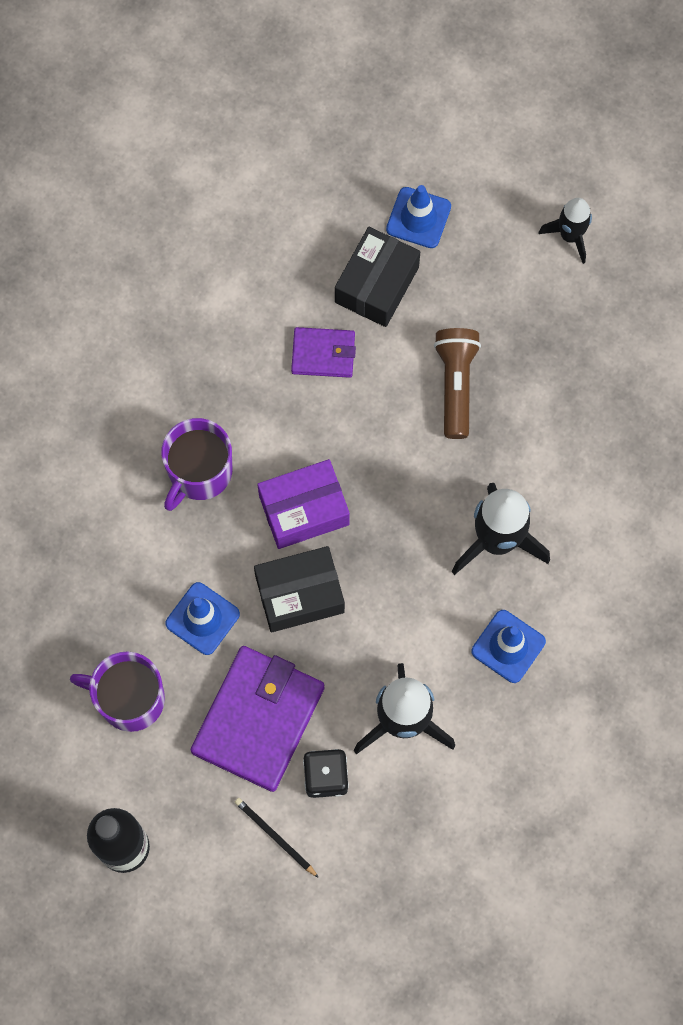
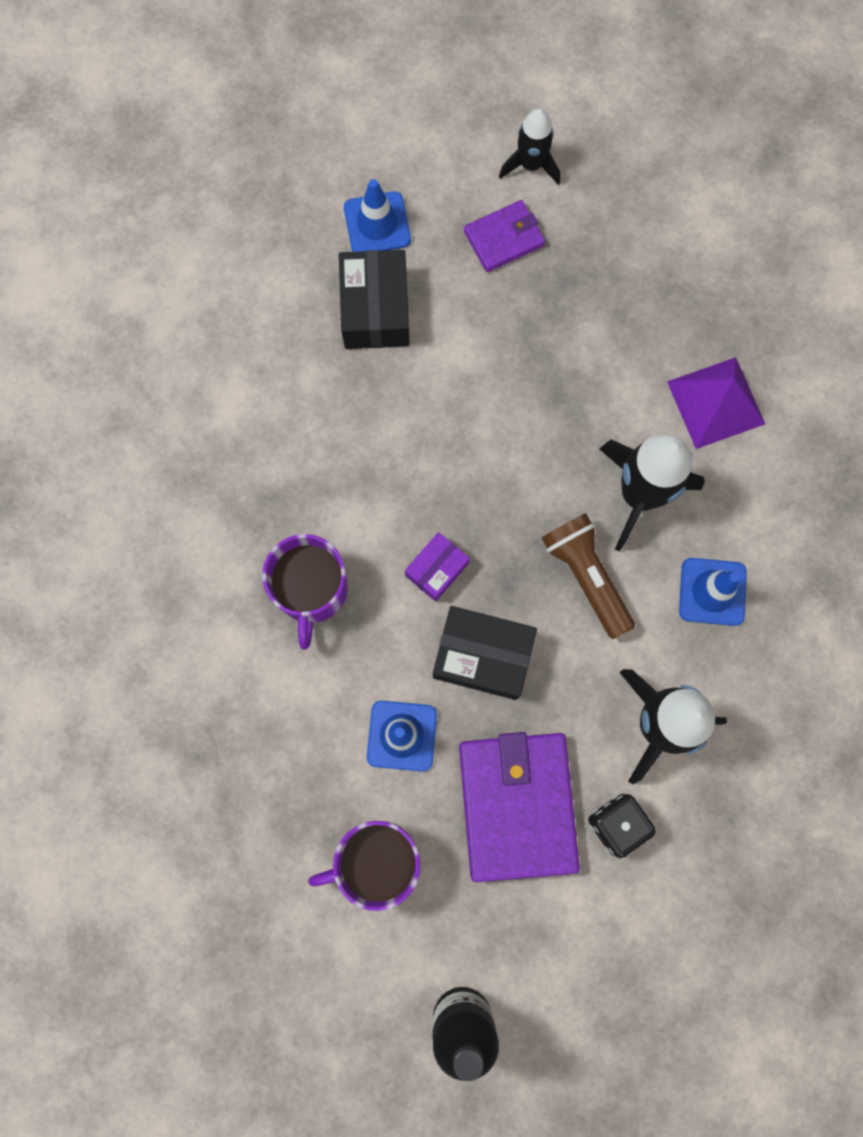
camera: 30 degrees left, 5 degrees up
(275, 837) = (605, 915): black pencil -> none
(299, 594) = (482, 656): black box -> black box turned 60 degrees clockwise
(304, 510) = (436, 569): purple box -> purple box, size x0.60
(323, 354) = (364, 405): purple wallet -> purple wallet (504, 238)
(455, 385) = (509, 365): brown flashlight -> brown flashlight (586, 576)
(602, 503) = (715, 402): none -> purple pyramid

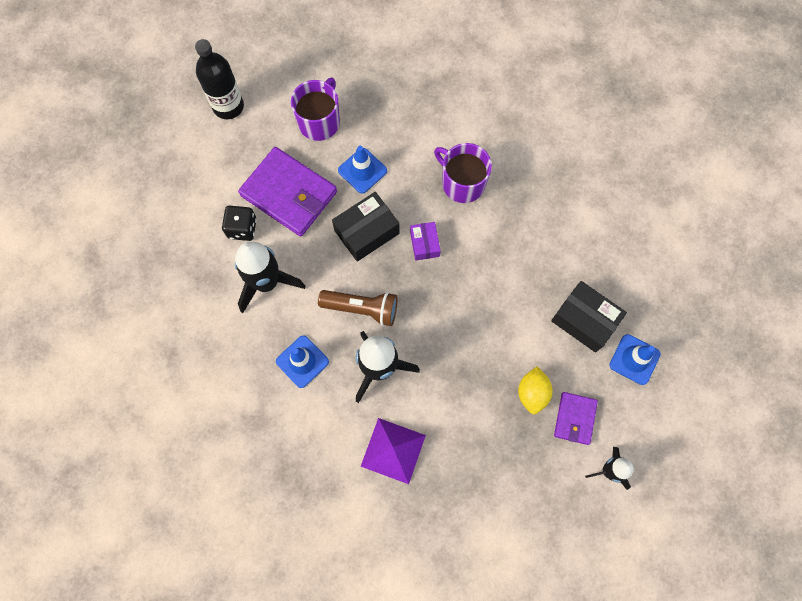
camera: 130 degrees right, 5 degrees down
(515, 303) = (532, 393): none -> yellow lemon

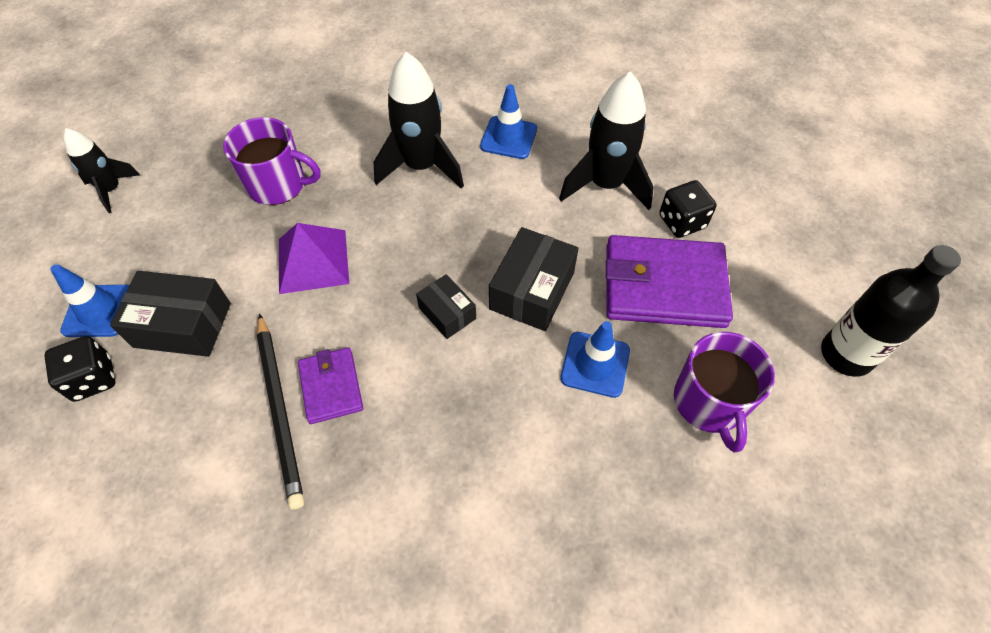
camera: 150 degrees right, 15 degrees down
(362, 308) = (479, 209): brown flashlight -> none
(393, 450) = (364, 112): purple pyramid -> purple pyramid (313, 261)
(424, 244) = (447, 313): purple box -> black box
(462, 183) = (441, 423): purple mug -> purple mug (278, 184)
(532, 393) = (228, 219): yellow lemon -> none
(544, 235) = (280, 409): none -> black pencil
(574, 418) = (167, 218): purple wallet -> purple wallet (331, 387)
(645, 310) = (93, 379): none -> black dice

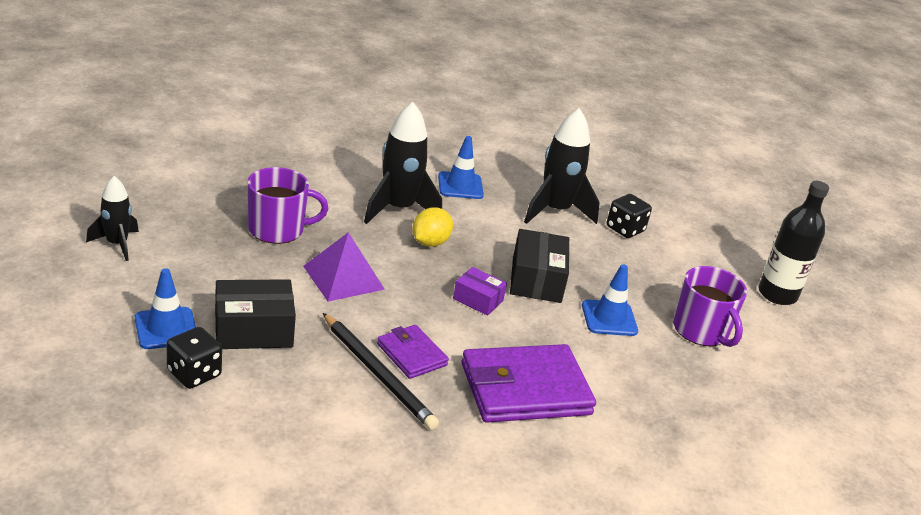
camera: 25 degrees left, 25 degrees down
(433, 219) = (430, 242): none -> yellow lemon
(447, 313) = (478, 300): black box -> purple box
(664, 285) = (633, 268): purple wallet -> purple wallet (525, 389)

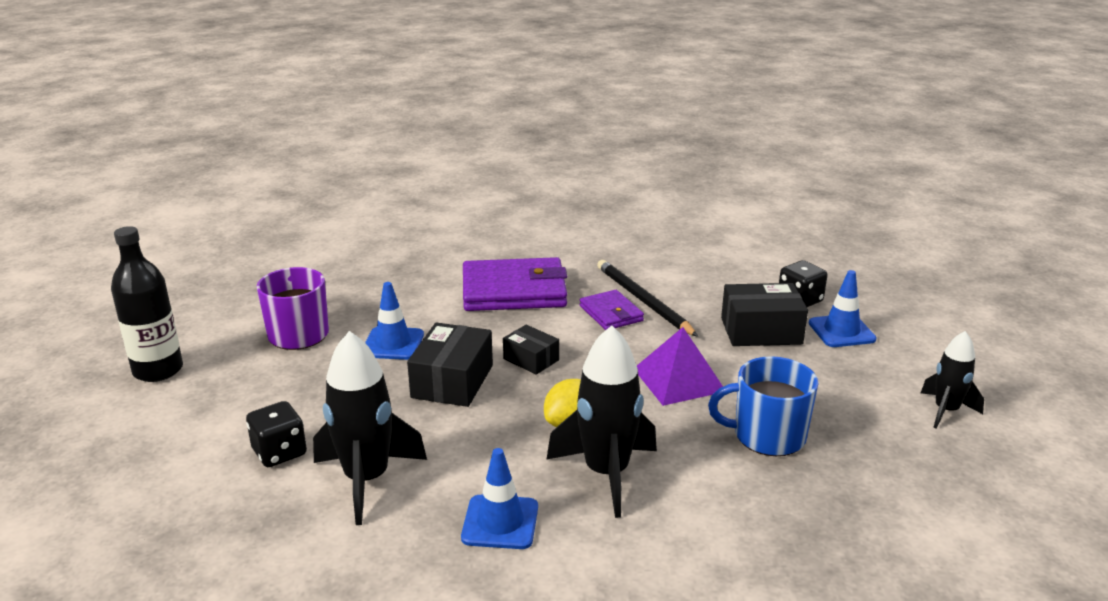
camera: 165 degrees left, 5 degrees down
(277, 229) = (767, 436): purple mug -> blue mug
(478, 300) = (531, 359): purple box -> black box

